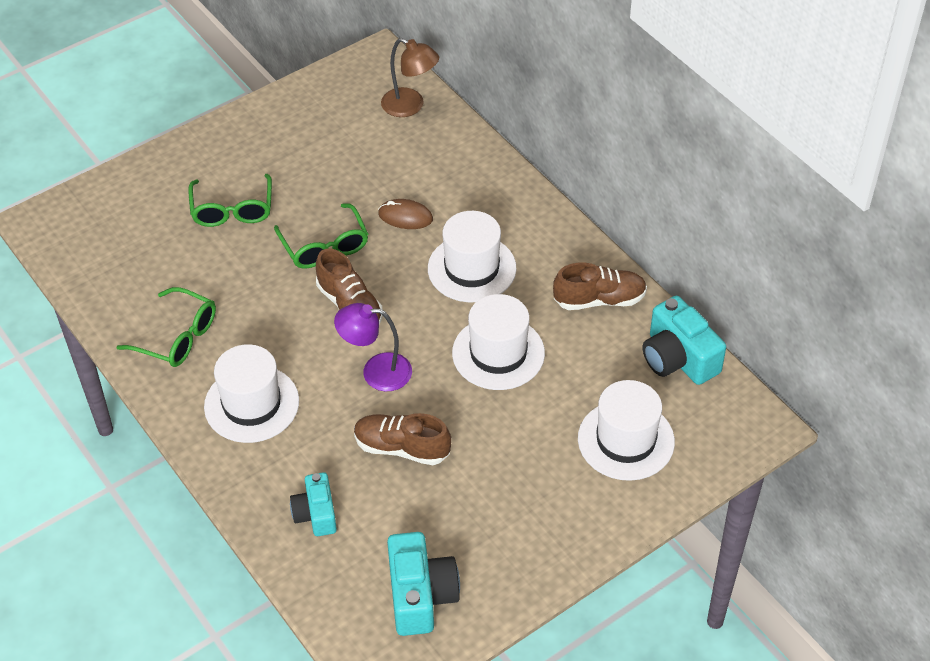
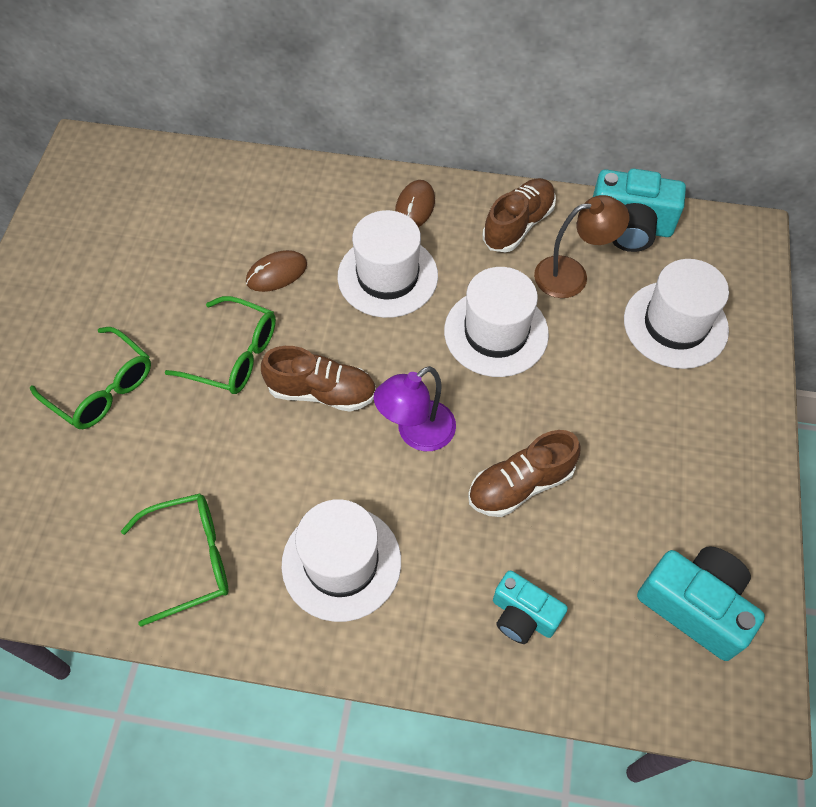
camera: 45 degrees left, 10 degrees up
(410, 106) = (166, 173): brown lamp -> brown lamp (572, 275)
(543, 238) = (415, 207): none -> brown mouse

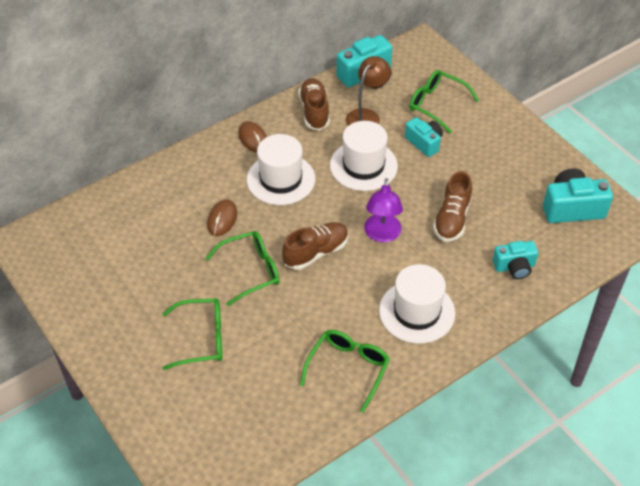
camera: 45 degrees left, 10 degrees down
(602, 361) = (424, 143): none -> turquoise camera
(675, 324) = (436, 104): white hat -> green glasses

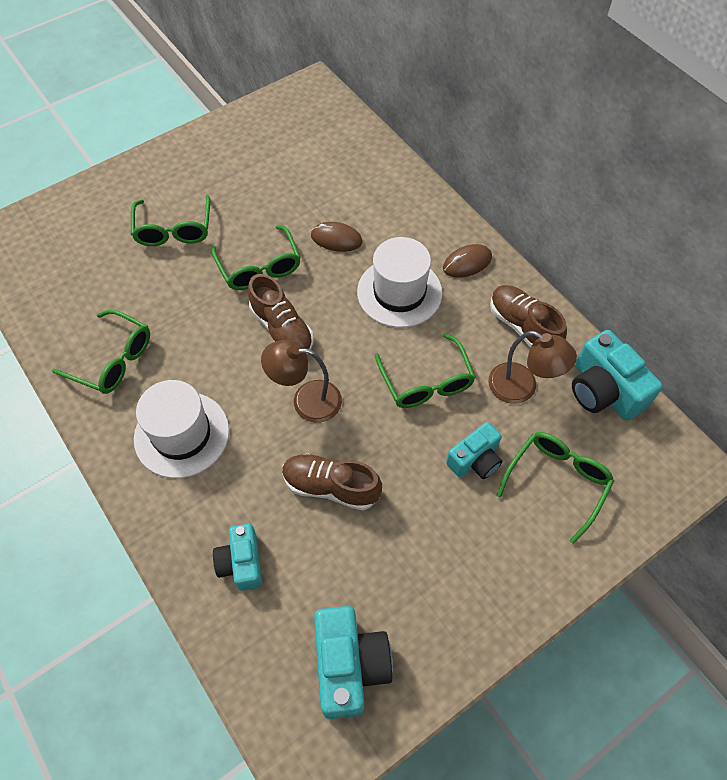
camera: 90 degrees right, 10 degrees up
(314, 111) = (523, 327): brown shoe -> brown shoe turned 120 degrees counterclockwise
(363, 166) = (426, 382): white hat -> green glasses
(382, 235) = (306, 400): purple lamp -> brown lamp

